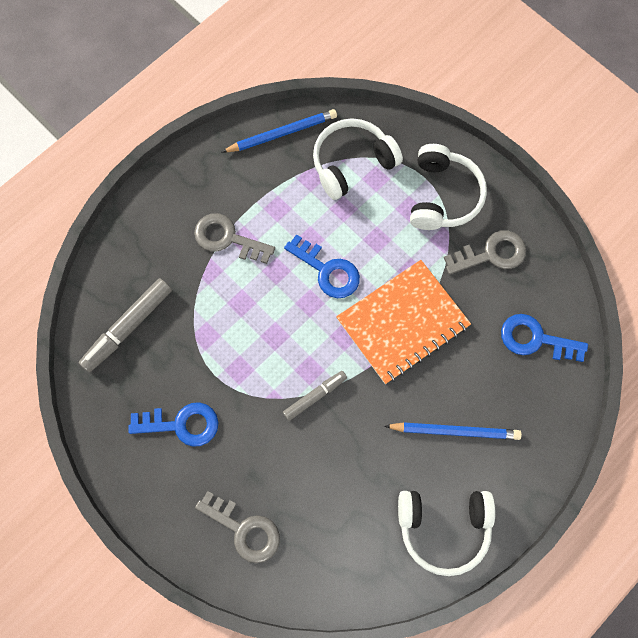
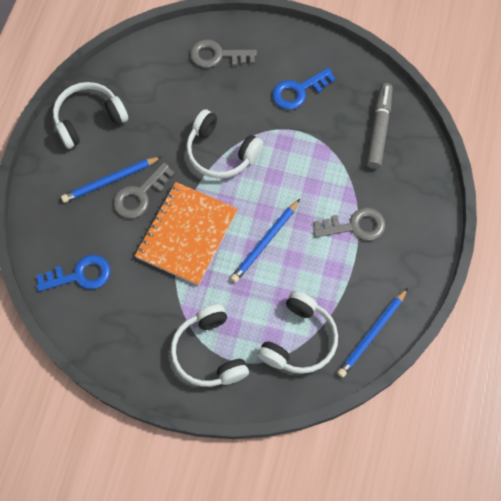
camera: 150 degrees right, 5 degrees down
(315, 396) = (220, 153): grey marker -> white headphones
(327, 270) = (265, 242): blue key -> blue pencil
(491, 254) = (145, 324): grey key -> grey key (140, 195)

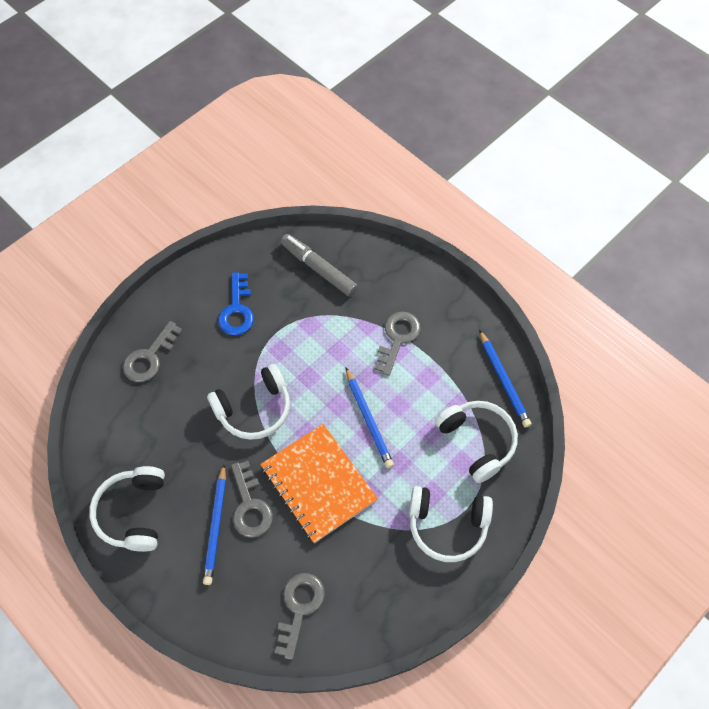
camera: 60 degrees left, 5 degrees down
(80, 275) = (299, 608): blue key -> grey key

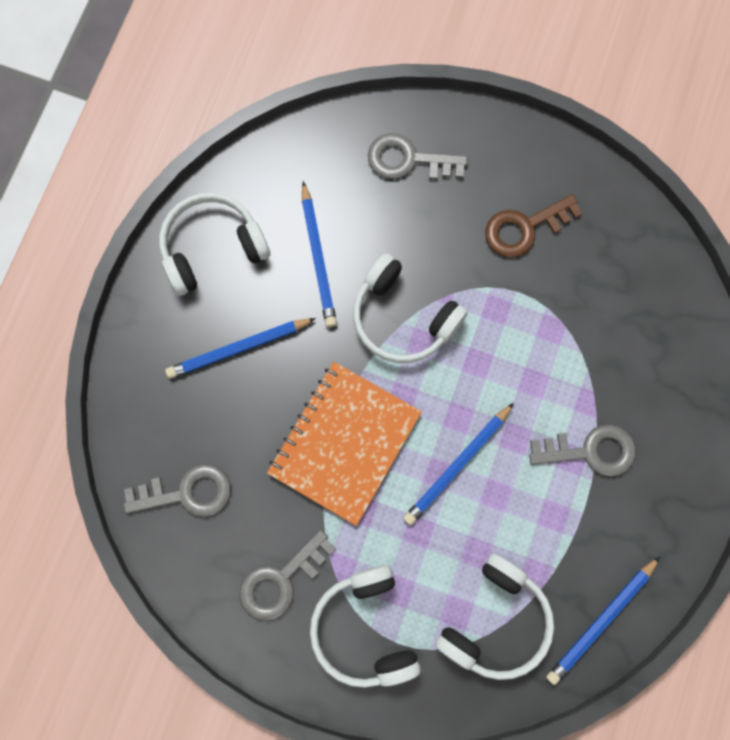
camera: 65 degrees right, 15 degrees up
(182, 444) = (318, 258): none -> blue pencil
(237, 310) = (524, 228): blue key -> brown key
(250, 506) = (280, 375): grey key -> grey key (281, 580)
(318, 268) = (639, 300): grey marker -> none

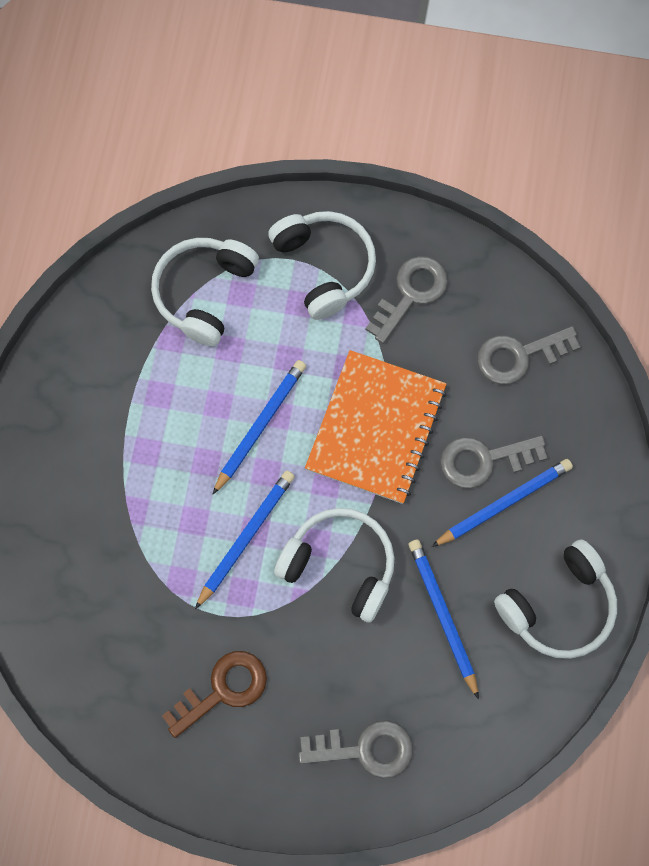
camera: 170 degrees right, 5 degrees down
(590, 451) = (128, 462): grey key -> grey key (484, 460)
(601, 621) = (105, 309): blue pencil -> blue pencil (246, 537)

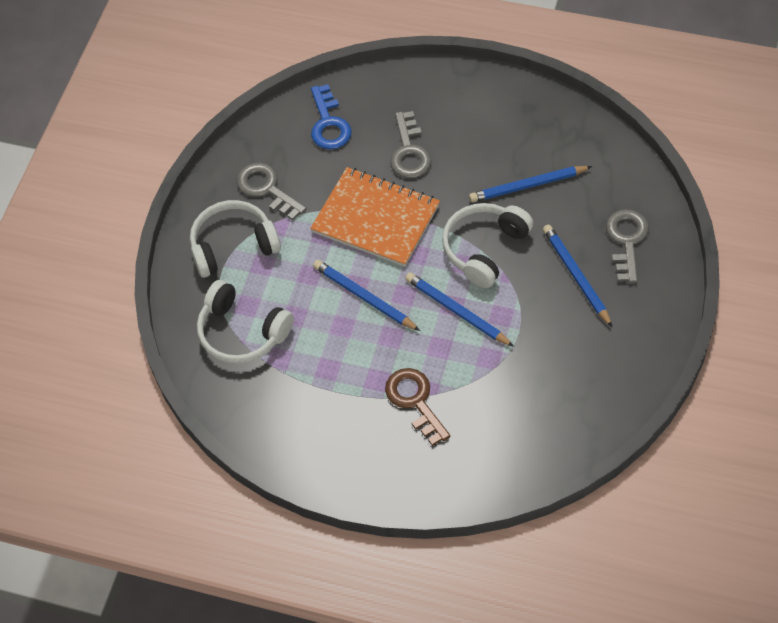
camera: 80 degrees left, 15 degrees down
(223, 689) = (578, 332): brown key -> brown key (415, 401)
(504, 503) = (444, 142): blue pencil -> blue pencil (576, 276)
(519, 356) = (329, 124): grey key -> blue key
(559, 607) = (525, 116): white headphones -> none

